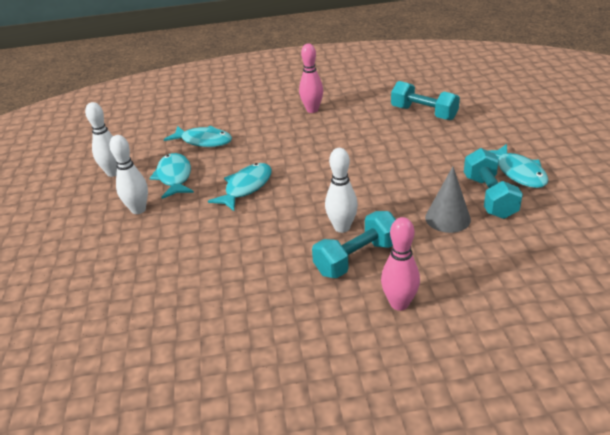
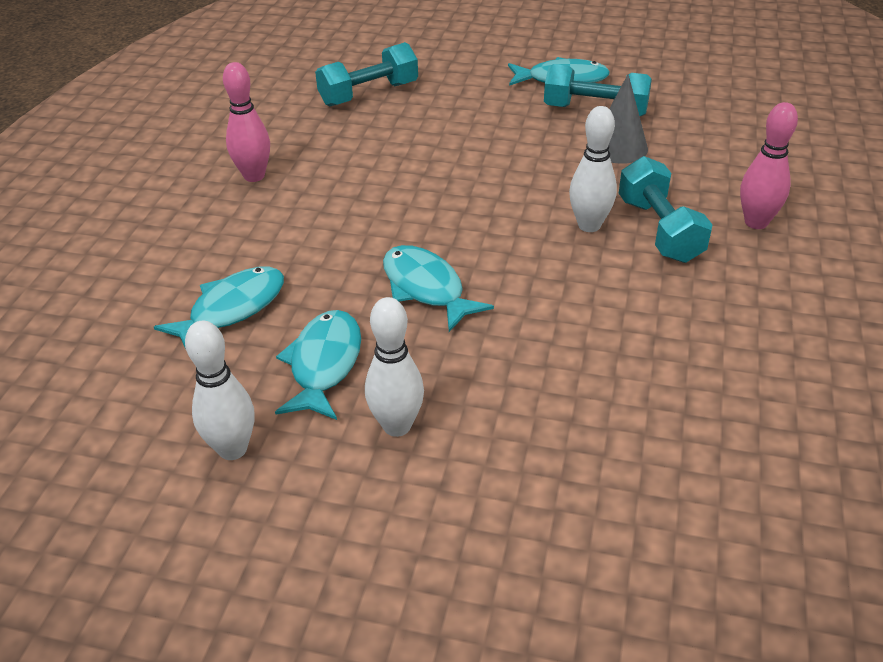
camera: 70 degrees left, 5 degrees up
(174, 177) = (324, 364): turquoise fish -> turquoise fish turned 90 degrees clockwise

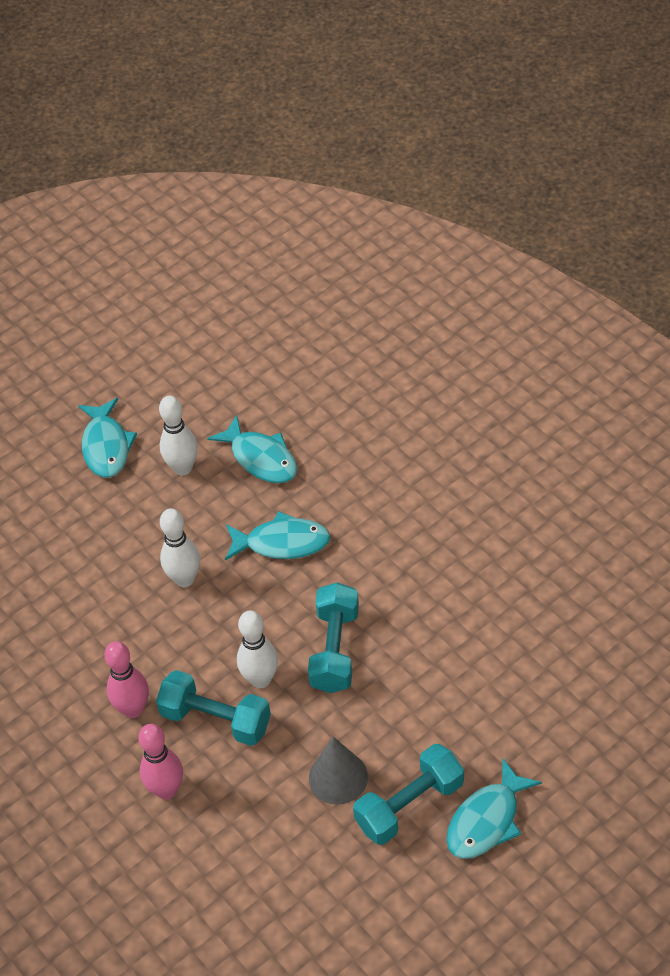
camera: 130 degrees right, 10 degrees up
(232, 309) = (353, 436): turquoise fish -> turquoise fish (106, 446)
(233, 449) = (233, 393): white bowling pin -> white bowling pin (184, 579)
(254, 176) = (508, 509): pink bowling pin -> pink bowling pin (133, 709)
(369, 94) = (585, 648): turquoise dumbbell -> turquoise dumbbell (335, 650)

